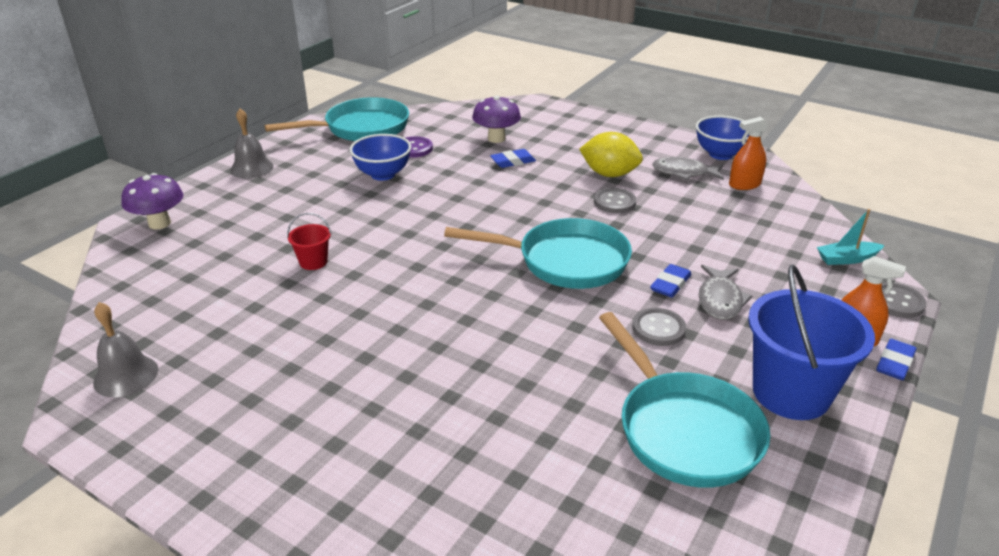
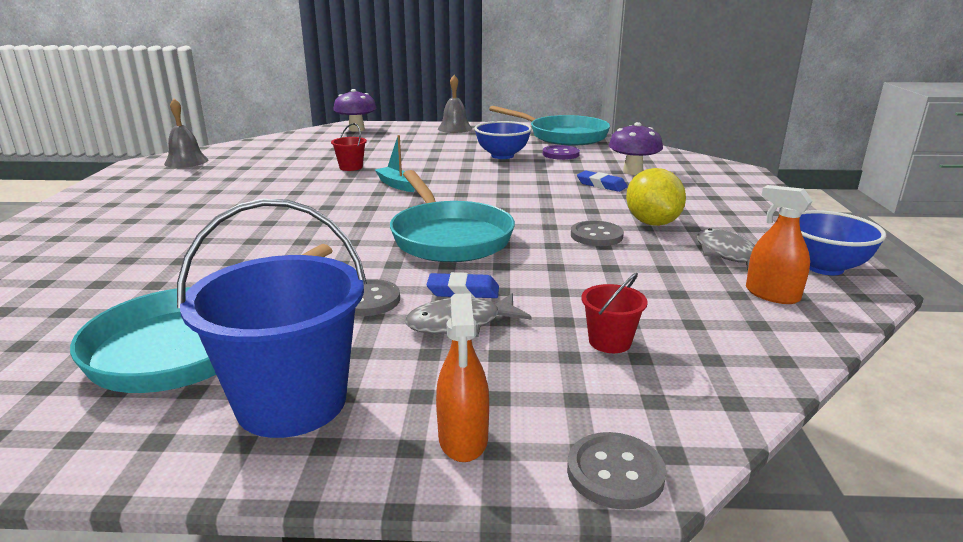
camera: 60 degrees right, 10 degrees down
(772, 256) = (610, 342): none -> red bucket
(847, 259) = (687, 404): turquoise boat -> turquoise boat (397, 185)
(895, 363) = (424, 489): blue eraser -> none

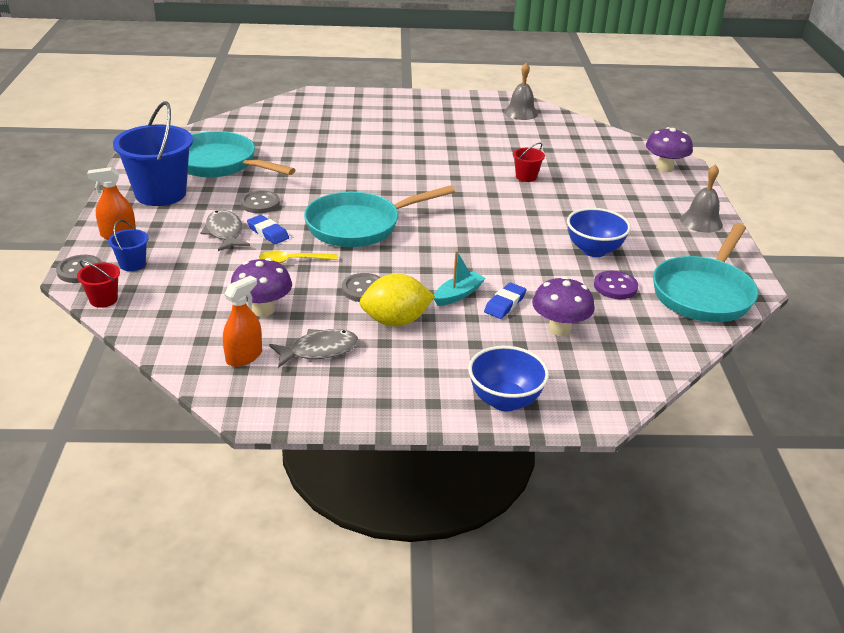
camera: 85 degrees right, 10 degrees up
(397, 185) = (480, 200): turquoise boat -> turquoise boat (458, 295)
(463, 291) = (268, 233): blue eraser -> blue eraser turned 45 degrees counterclockwise
(540, 273) = (293, 261): none -> yellow spoon
(575, 406) = (132, 264): none -> blue bucket
(610, 342) = (192, 280): red bucket -> red bucket (103, 299)
(665, 287) = (263, 310): none -> purple mushroom
(824, 267) = (291, 398): blue bowl -> blue bowl (505, 401)

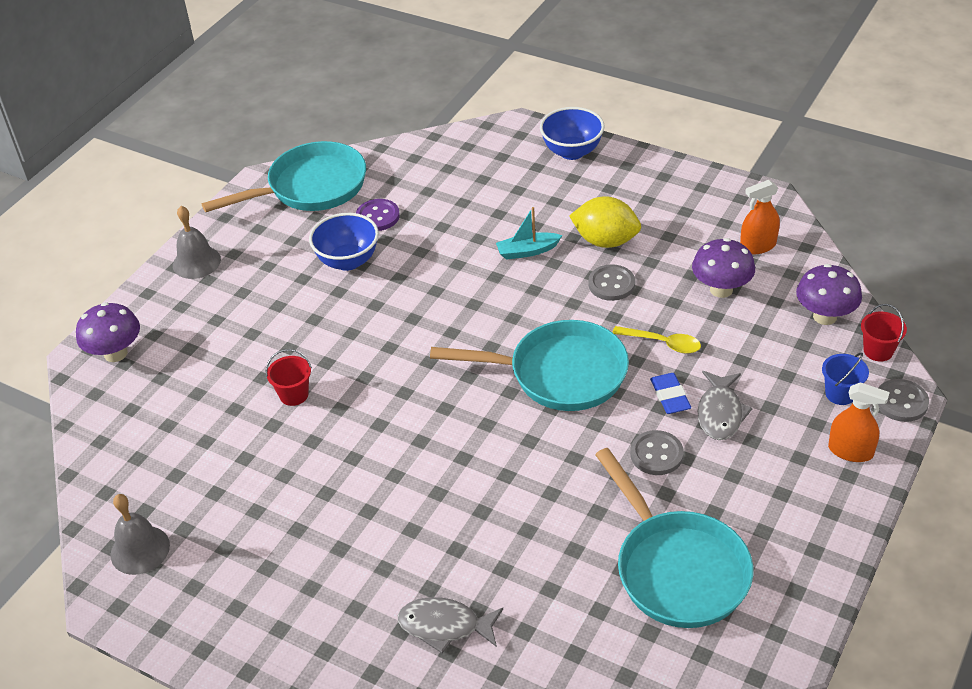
camera: 145 degrees left, 10 degrees up
(160, 194) = (781, 520): blue bucket -> none
(319, 350) = (690, 232): grey fish -> grey fish (445, 626)
(505, 304) = (494, 229): blue eraser -> none
(559, 329) = (472, 192): purple mushroom -> purple mushroom (824, 316)

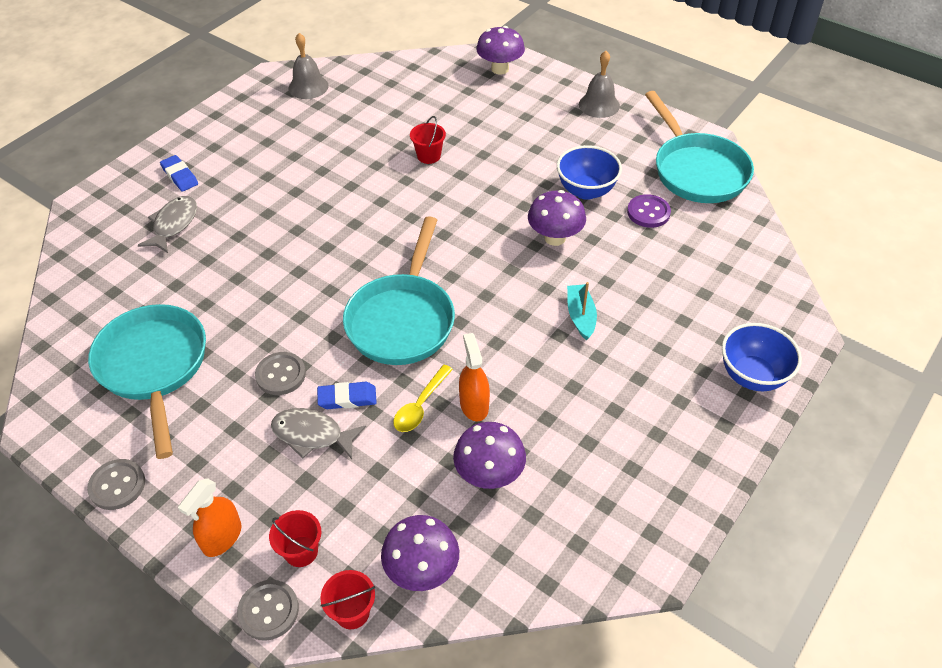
camera: 95 degrees right, 5 degrees up
(346, 651) = (180, 176): none -> blue eraser
(423, 277) = (555, 238): none -> purple mushroom
(605, 241) = (587, 383): yellow lemon -> none
(611, 284) = (517, 377): grey button -> grey button (117, 485)
(677, 569) = (154, 367): turquoise pan -> turquoise pan turned 90 degrees clockwise
(758, 246) = (557, 530): orange spray bottle -> orange spray bottle (474, 405)
(840, 394) = (301, 551): blue bucket -> red bucket

